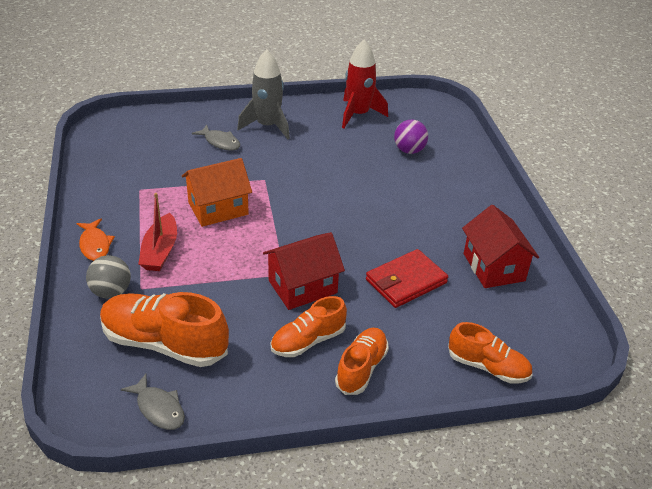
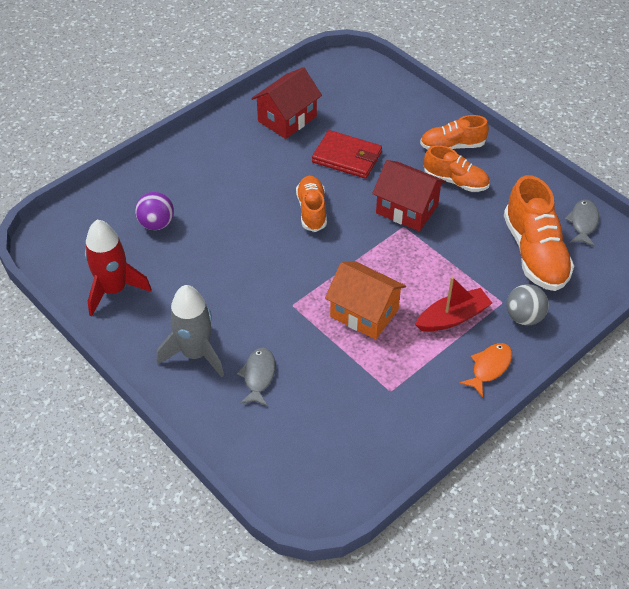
camera: 120 degrees left, 10 degrees up
(488, 367) = (392, 92): orange shoe -> orange shoe (312, 210)

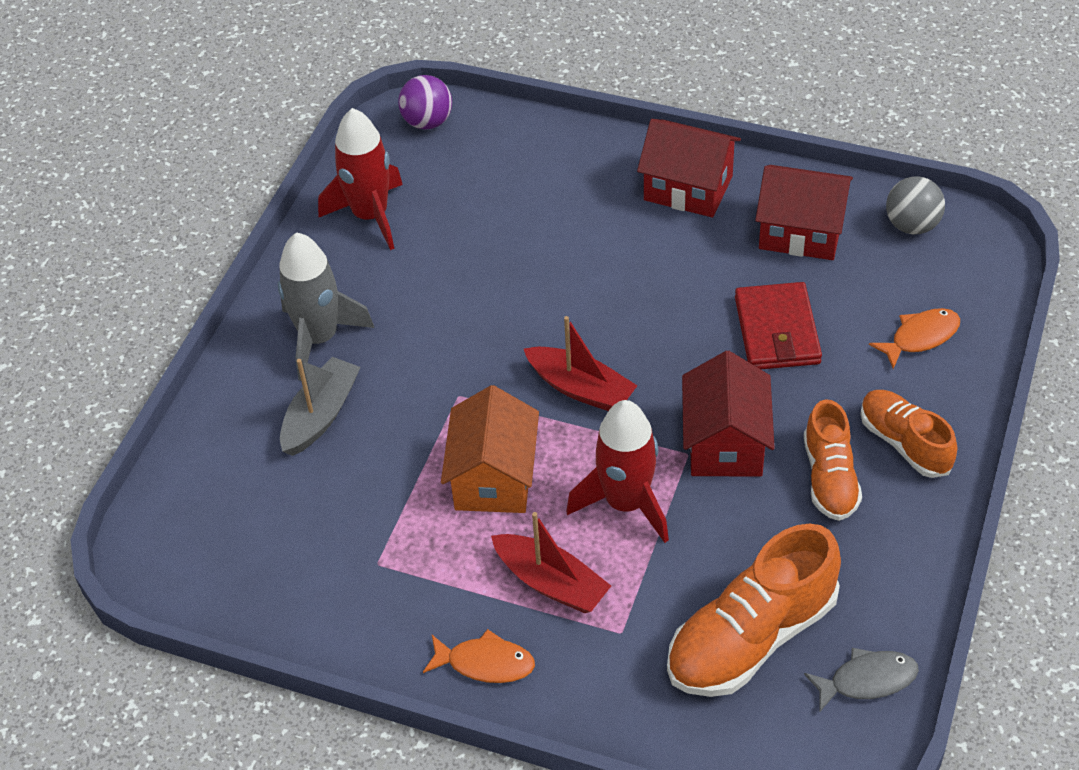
camera: 65 degrees right, 0 degrees up
(156, 224) = (503, 199): purple ball -> purple ball (427, 122)
(218, 146) = (688, 188): none -> red house
(258, 376) = (321, 415): grey fish -> grey boat
(312, 210) = (642, 339): orange shoe -> none
(327, 250) = (581, 389): none -> red boat
(391, 110) = (920, 337): none -> orange fish
(420, 264) = (626, 503): none -> red rocket
(524, 317) = (609, 671): grey ball -> grey ball (912, 225)

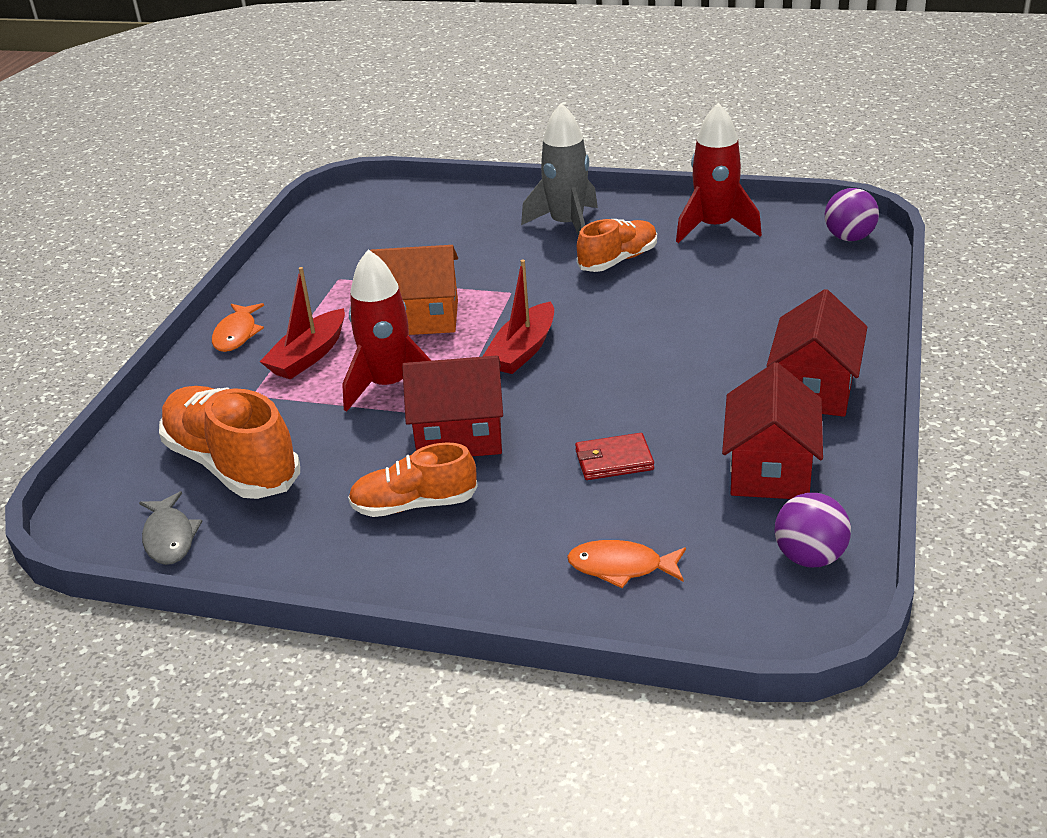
camera: 85 degrees right, 15 degrees down
(321, 415) = (486, 237): grey boat -> none
(777, 331) = (614, 460): red wallet -> red wallet, size x0.65
(904, 443) = (461, 557): orange shoe -> orange shoe (618, 260)
(912, 225) = (810, 557): grey ball -> purple ball
(920, 337) = (621, 567): orange fish -> orange fish turned 135 degrees clockwise

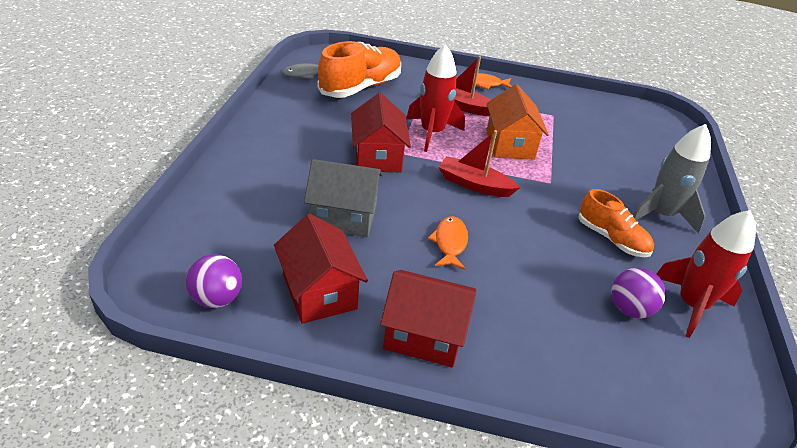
camera: 80 degrees right, 5 degrees up
(414, 505) = (314, 140): orange shoe -> none
(614, 460) = (343, 216): red wallet -> grey house
(621, 567) = (236, 211): orange fish -> orange fish (450, 243)
(770, 470) = (319, 292): red house -> red house turned 60 degrees clockwise
(849, 238) = (709, 412): purple ball -> purple ball (629, 309)

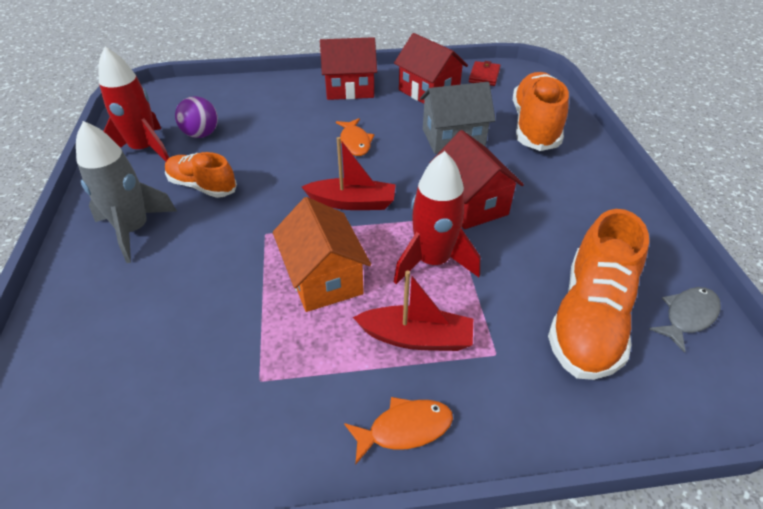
camera: 165 degrees right, 5 degrees up
(217, 299) = (484, 76): purple ball -> red wallet
(246, 204) = (534, 126): none -> orange shoe

